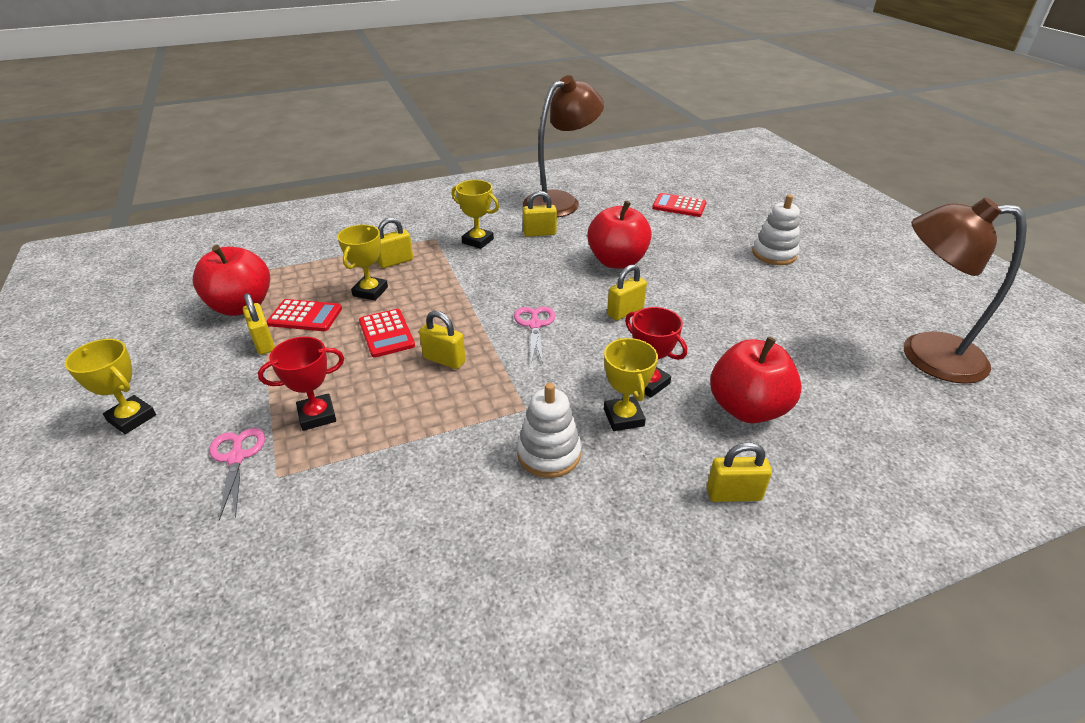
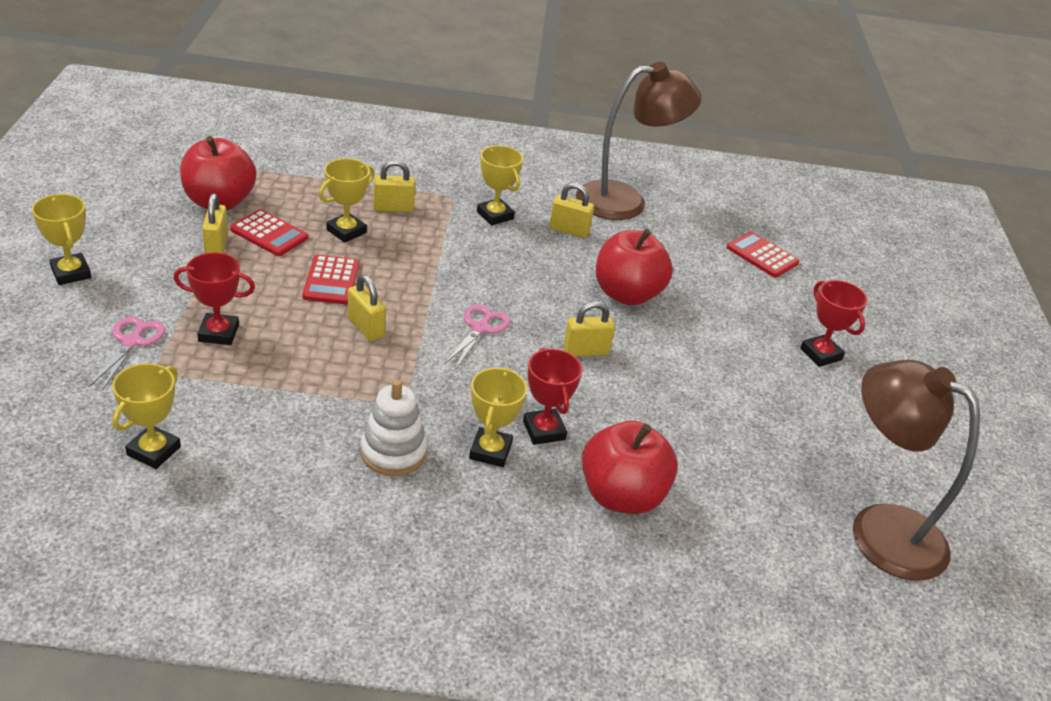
camera: 20 degrees right, 0 degrees up
(329, 554) = (154, 451): none -> yellow trophy
(733, 494) = (532, 561): yellow padlock -> none
(774, 254) = (820, 354): white stacking toy -> red trophy

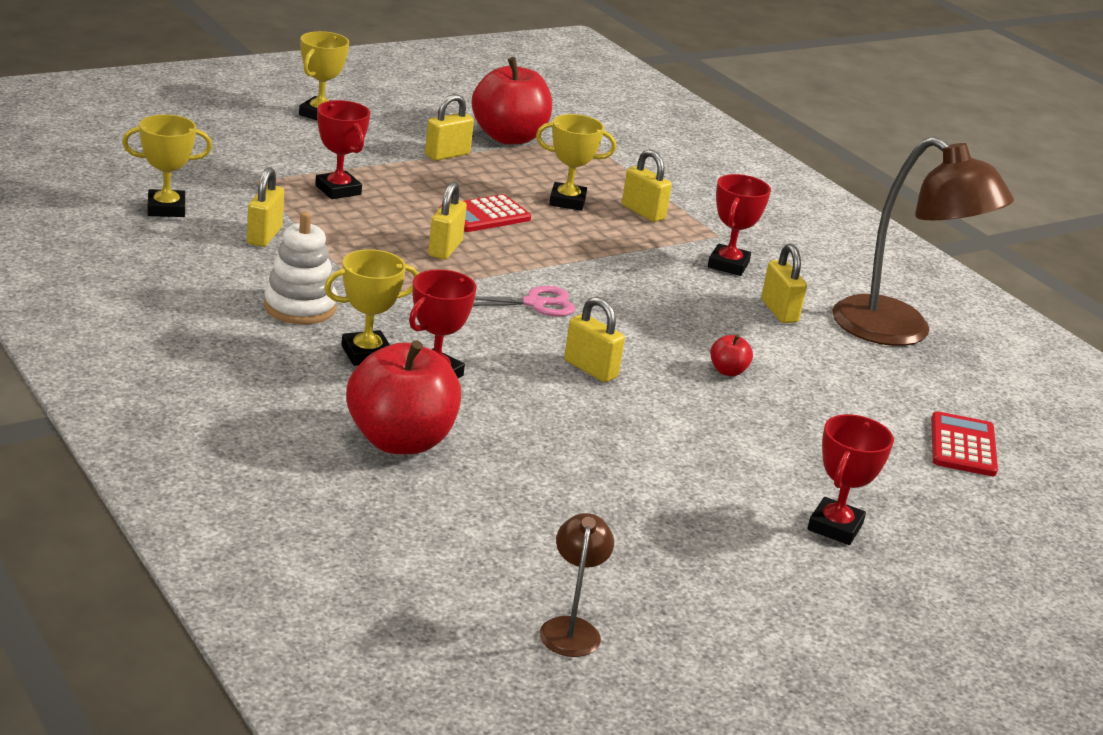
camera: 55 degrees right, 10 degrees down
(132, 342) = (275, 161): pink scissors -> none
(258, 414) = (264, 236): none -> yellow padlock
(269, 234) = (502, 170): red calculator -> none
(495, 215) = (728, 265): yellow trophy -> red trophy
(627, 294) = (728, 371): red apple -> red apple, size x0.42
(880, 529) = (571, 628): brown lamp -> brown lamp, size x0.45

